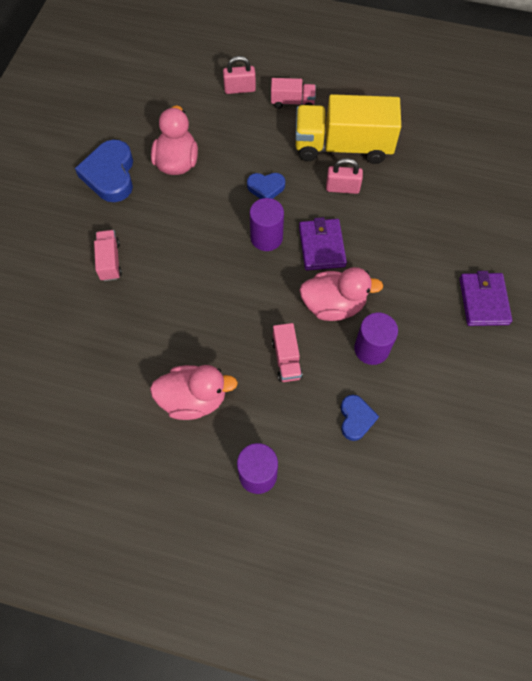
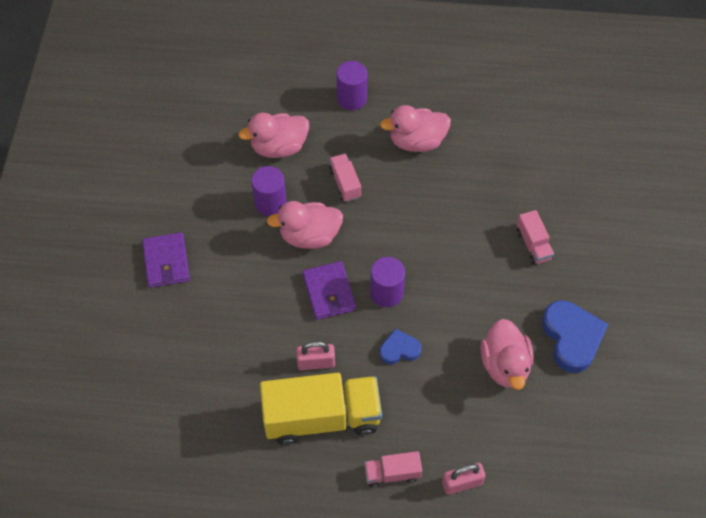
camera: 170 degrees right, 5 degrees down
(356, 418) = (279, 147): blue heart -> pink duck

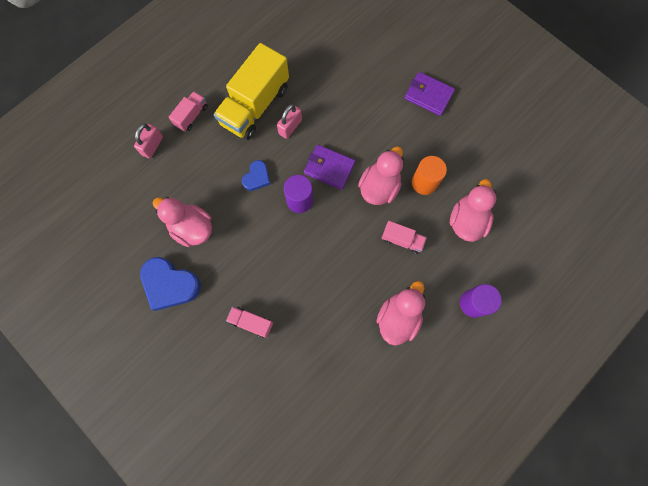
camera: 130 degrees right, 15 degrees up
(270, 203) = (424, 182): purple cylinder -> orange cylinder

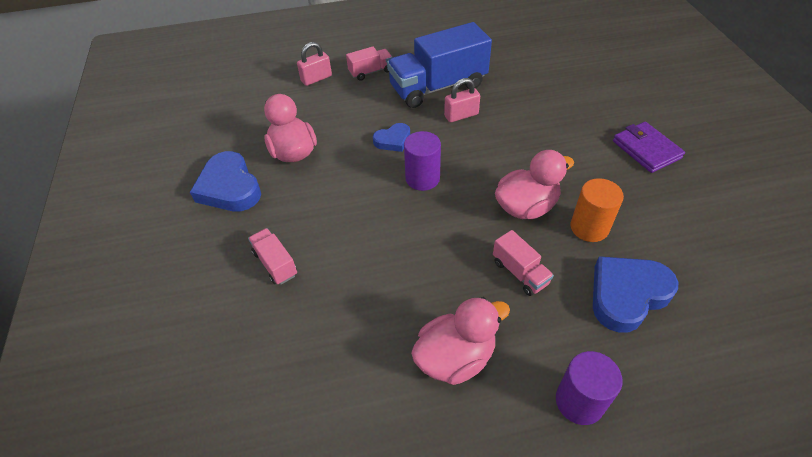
camera: 35 degrees right, 25 degrees down
(255, 106) = (438, 87): yellow truck -> blue truck
(329, 168) = (478, 165): purple wallet -> none
(467, 221) = (627, 295): pink duck -> blue heart

